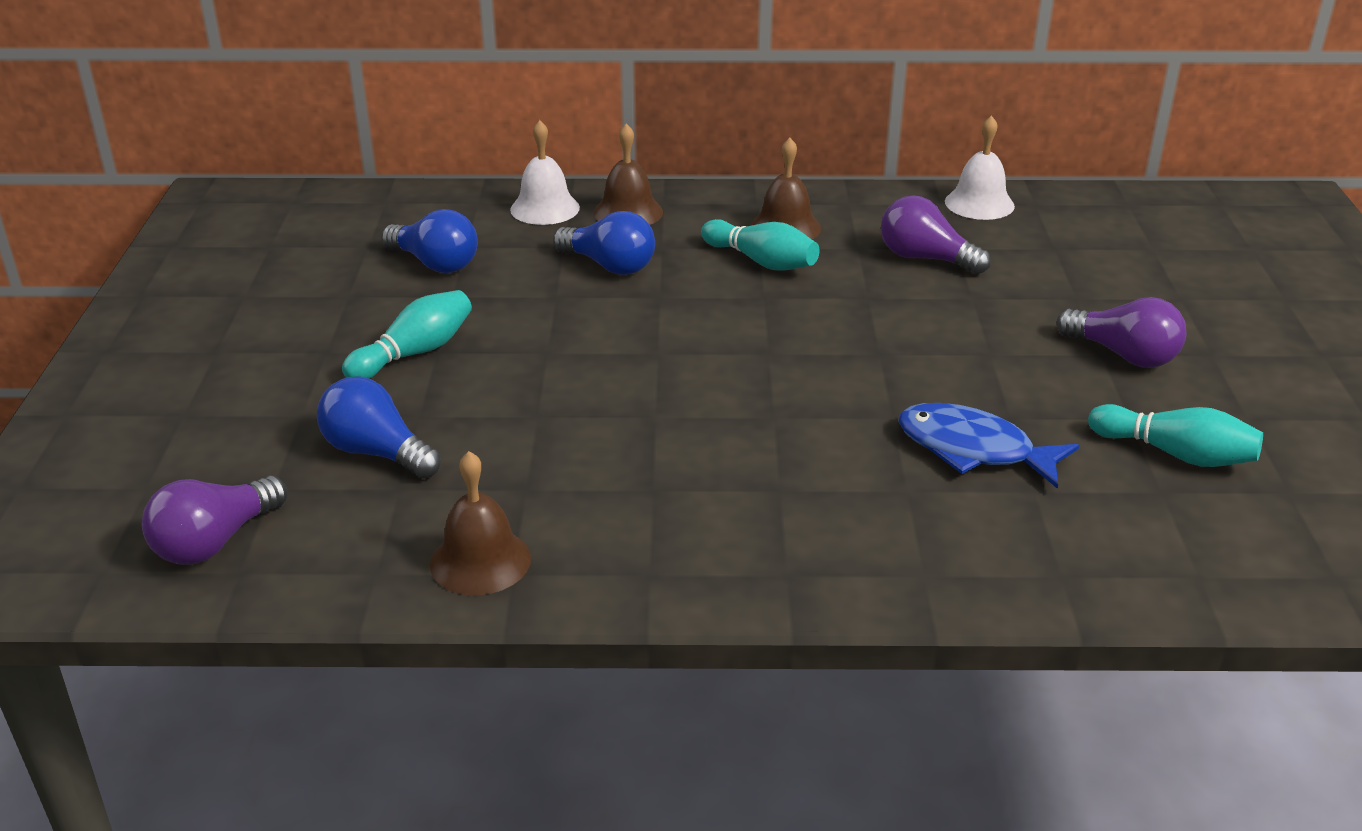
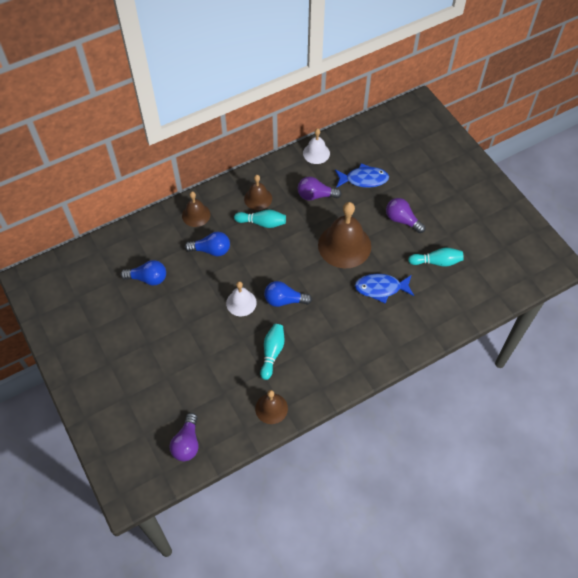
camera: 30 degrees left, 25 degrees up
(376, 453) = (205, 381): blue light bulb -> blue light bulb (284, 300)
(414, 353) = (179, 329): turquoise bowling pin -> turquoise bowling pin (272, 353)
(545, 208) = (163, 226): white bell -> white bell (241, 303)
(933, 350) = (344, 245): none -> brown bell
(1068, 267) = (363, 179): none -> blue fish
(1124, 355) = (402, 220): purple light bulb -> purple light bulb turned 150 degrees counterclockwise

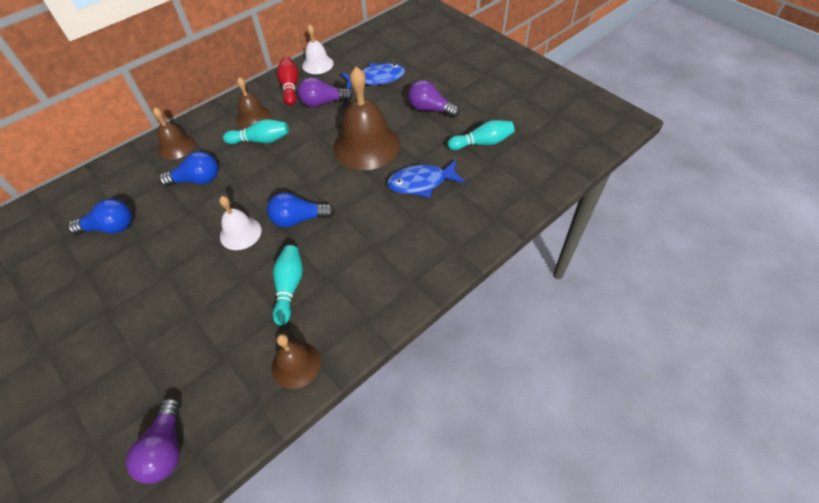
camera: 10 degrees left, 5 degrees down
(290, 173) = (290, 87): none -> red bowling pin

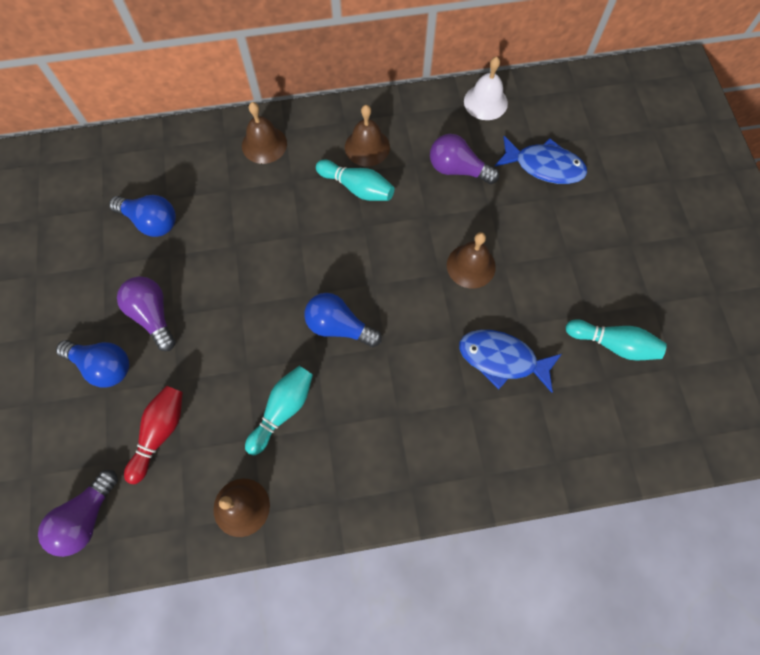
camera: 30 degrees right, 15 degrees up
(197, 180) = (263, 207): blue light bulb -> blue light bulb (103, 366)
(240, 233) = (271, 308): white bell -> none
(290, 87) = (432, 122): red bowling pin -> red bowling pin (160, 433)
(366, 146) = (471, 266): brown bell -> brown bell, size x0.55
(430, 109) = (581, 253): purple light bulb -> purple light bulb (153, 315)

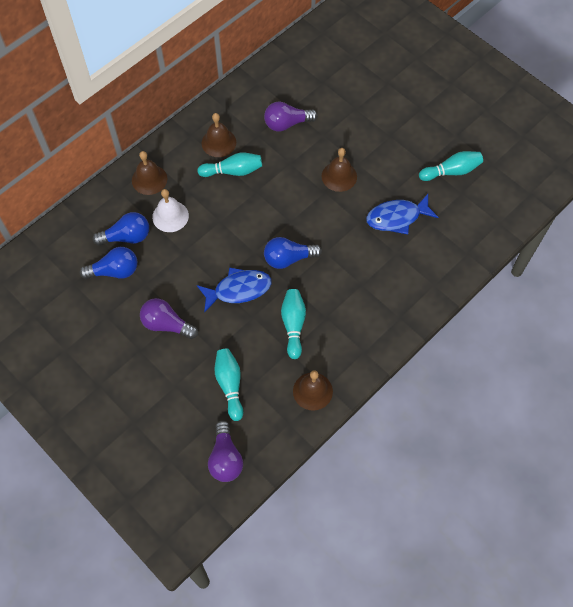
camera: 35 degrees left, 5 degrees down
(103, 366) = (160, 372): blue light bulb -> blue light bulb (127, 237)
(160, 433) = (230, 385): red bowling pin -> turquoise bowling pin
(485, 102) = (272, 72): white bell -> white bell (170, 216)
(544, 166) = (337, 92): blue fish -> blue fish (238, 289)

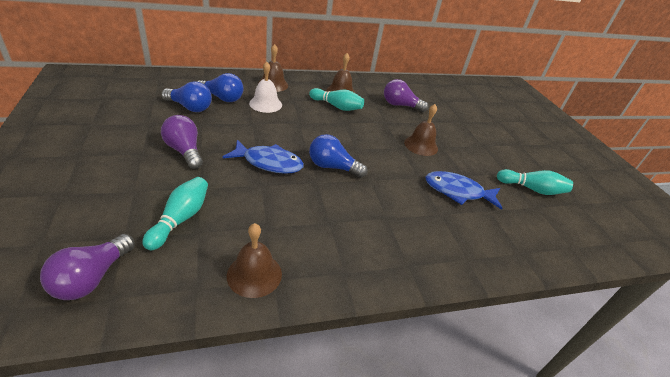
camera: 25 degrees right, 25 degrees down
(293, 325) = (291, 210): turquoise bowling pin -> none

